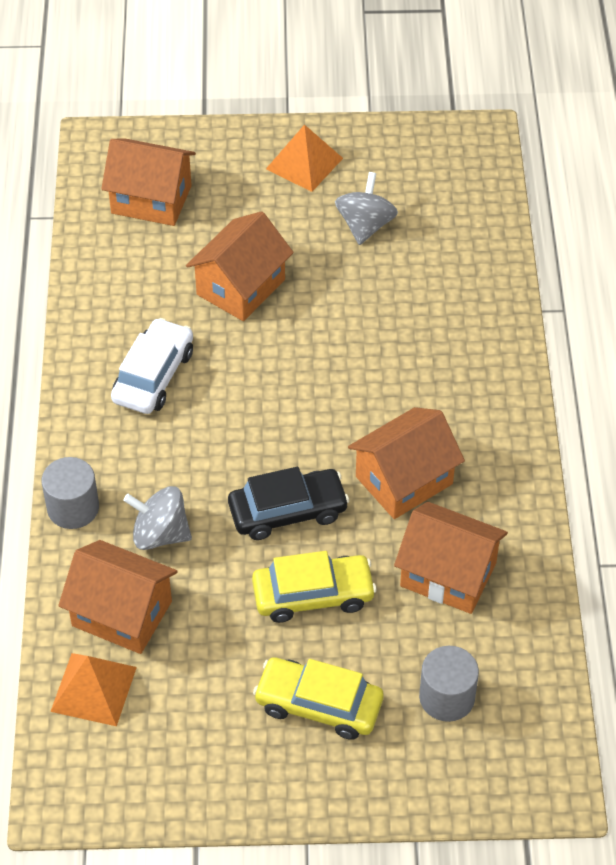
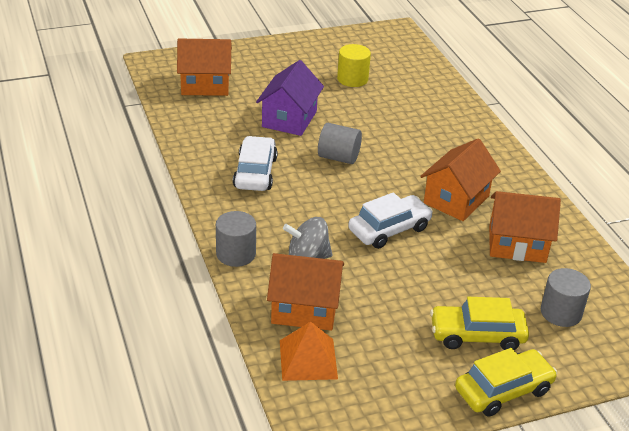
camera: 20 degrees left, 15 degrees down
(241, 287) = (289, 119): orange house -> purple house
(277, 371) = (338, 157): none -> grey cylinder
(288, 511) = (389, 229): black car -> white car
(304, 163) = (296, 55): orange pyramid -> none
(313, 595) = (434, 272): yellow car -> yellow car (503, 390)
(365, 225) = (352, 79): grey spinning top -> yellow cylinder

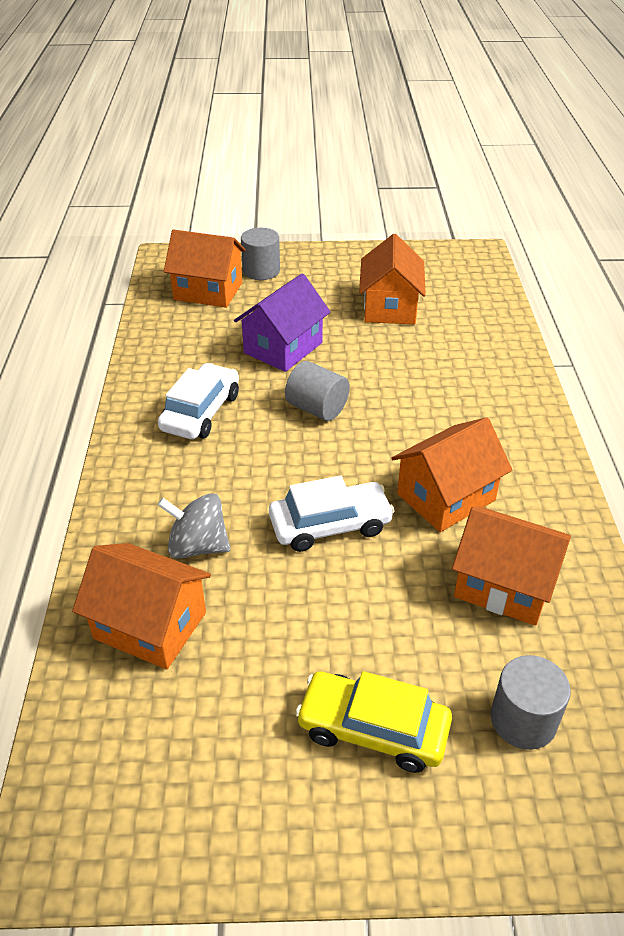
camera: 20 degrees right, 5 degrees up
(236, 254) = (110, 522): grey cylinder -> grey cylinder (261, 271)
(308, 359) = (108, 710): orange pyramid -> none
(352, 79) = (390, 307): yellow cylinder -> orange house
(503, 390) = (367, 845): yellow car -> none

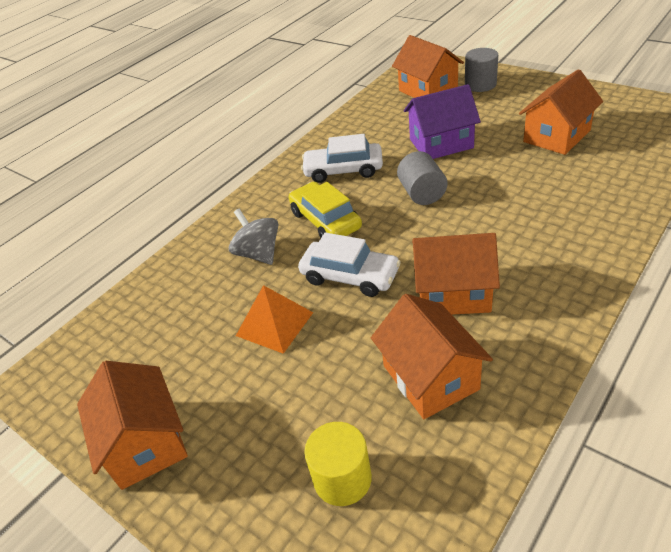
camera: 45 degrees right, 0 degrees up
(150, 625) = (189, 288): orange house -> orange house (145, 443)
(201, 412) = (343, 170): white car -> white car turned 150 degrees counterclockwise
(300, 613) = (274, 324): none -> orange pyramid
(373, 729) = (242, 420): yellow car -> yellow car (325, 220)
(523, 720) = (342, 478): grey cylinder -> yellow cylinder

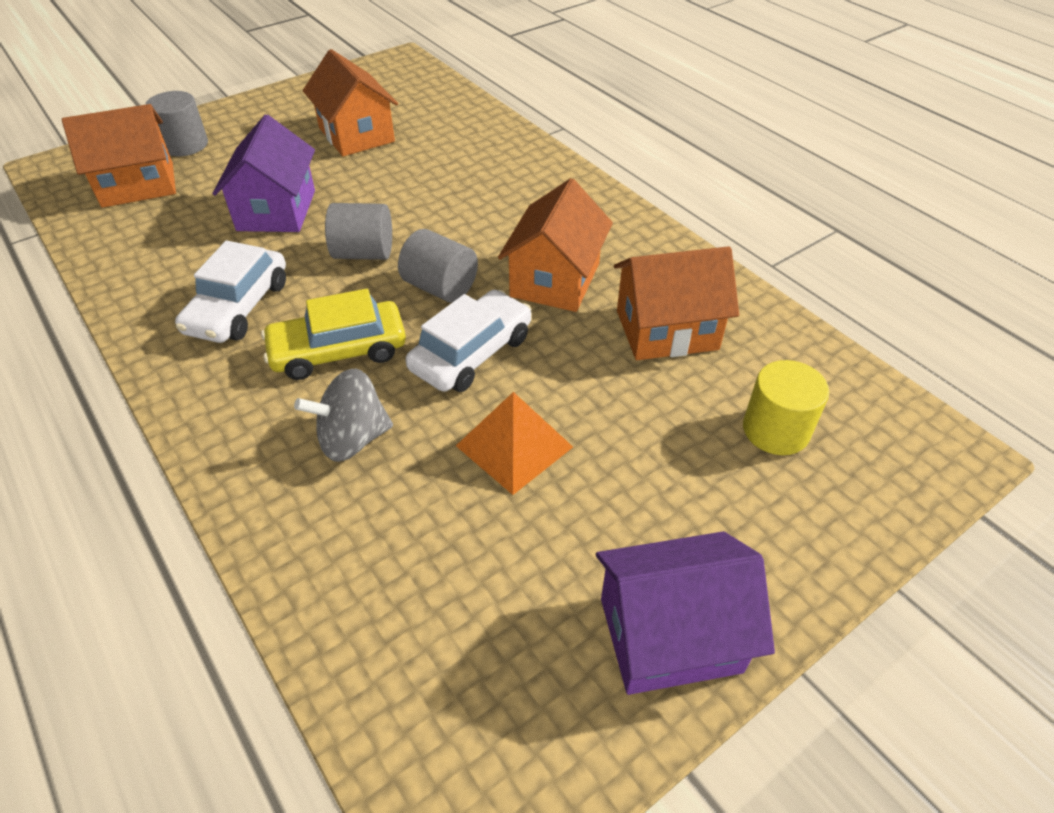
camera: 80 degrees left, 5 degrees up
(145, 443) = (670, 634): orange house -> purple house
(408, 239) = (440, 287): none -> grey cylinder

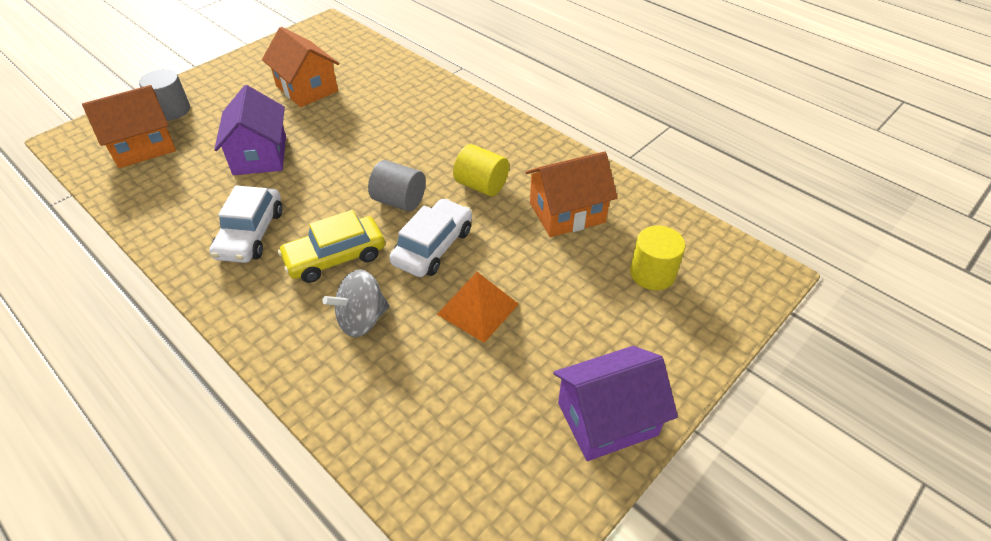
camera: 10 degrees left, 0 degrees up
(364, 253) = (336, 181): grey cylinder -> none
(555, 280) = (481, 185): orange house -> yellow cylinder

